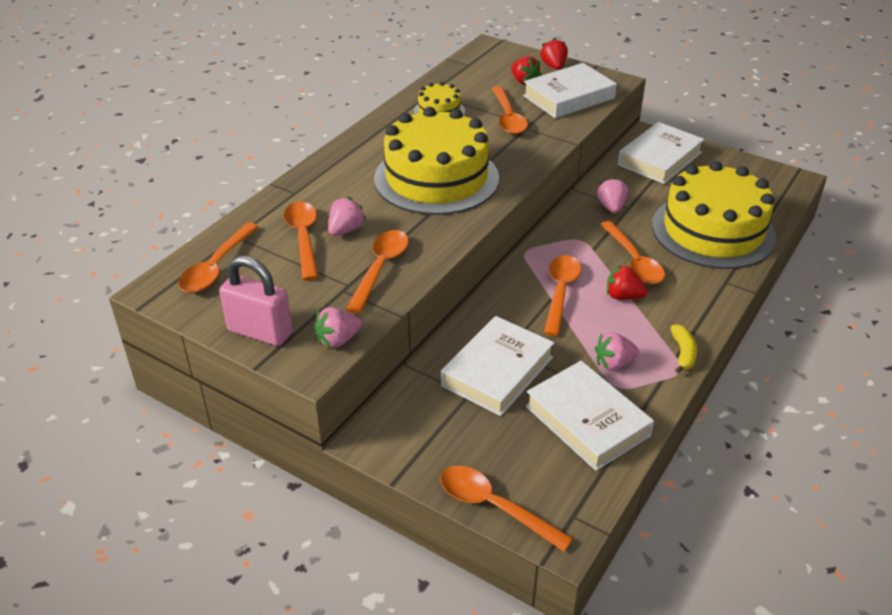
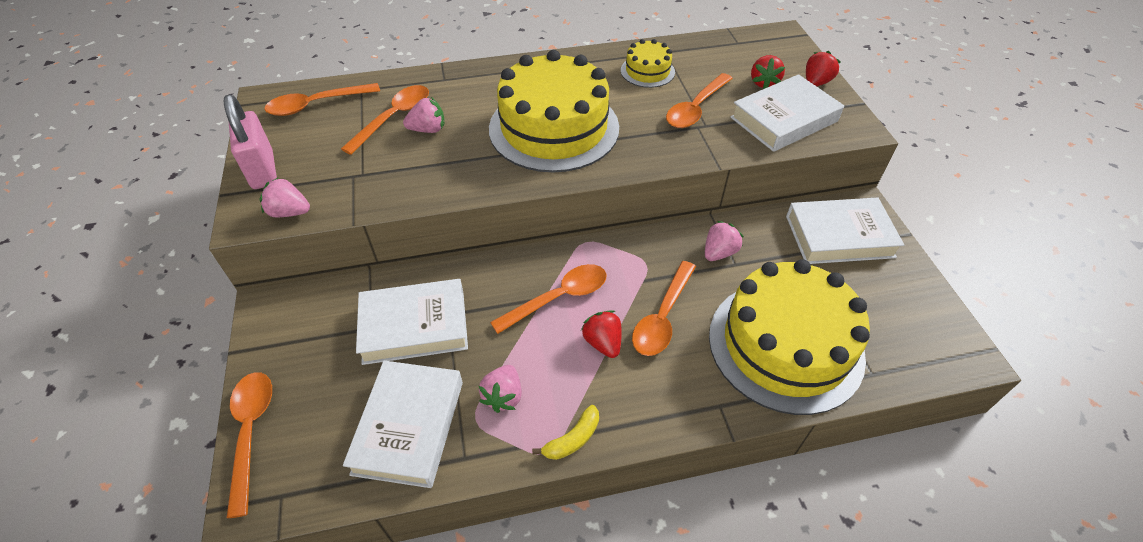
camera: 45 degrees right, 10 degrees up
(380, 268) = (400, 176): orange spoon -> none
(569, 97) = (784, 119): white book -> white book turned 45 degrees counterclockwise
(614, 363) = (503, 396): pink strawberry -> pink strawberry turned 105 degrees counterclockwise

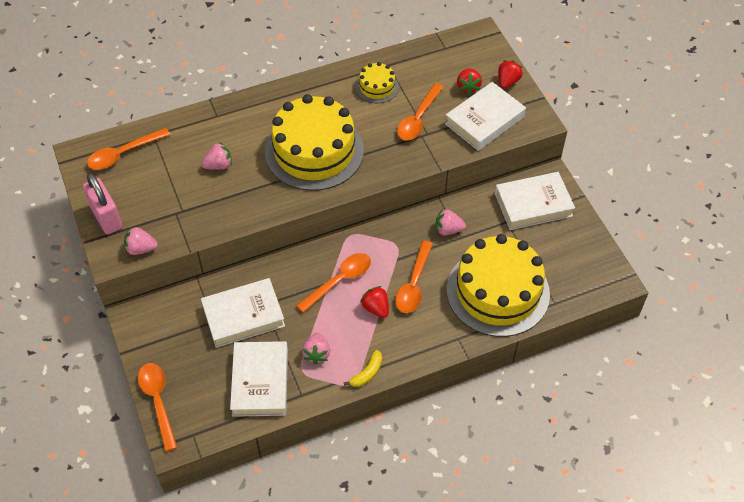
camera: 10 degrees left, 5 degrees up
(394, 118) = (189, 158): orange spoon -> none
(719, 252) = (448, 230): pink strawberry -> pink strawberry turned 120 degrees counterclockwise

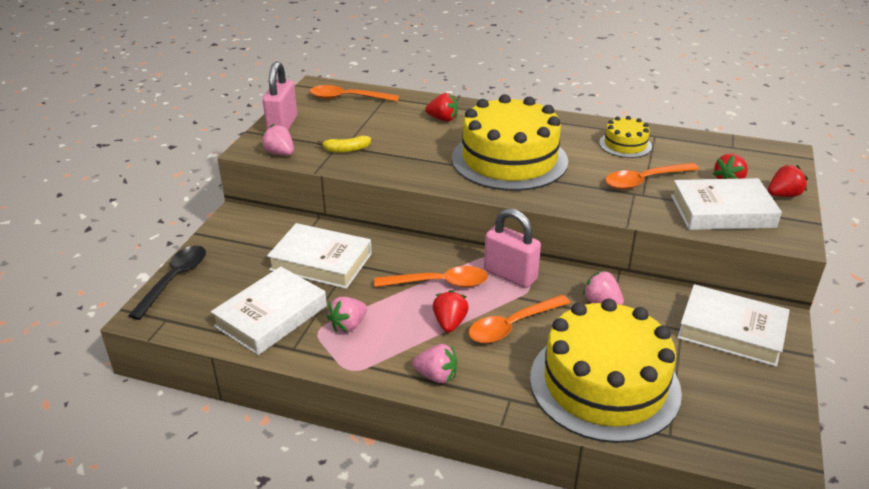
camera: 40 degrees right, 20 degrees down
(158, 401) = (174, 279): orange spoon -> black spoon
(219, 165) = (412, 134): pink strawberry -> pink strawberry (436, 376)
(225, 134) = (443, 119): none -> red strawberry
(367, 373) = (376, 370): yellow banana -> yellow banana (346, 150)
(376, 244) = (510, 275): none -> pink padlock

